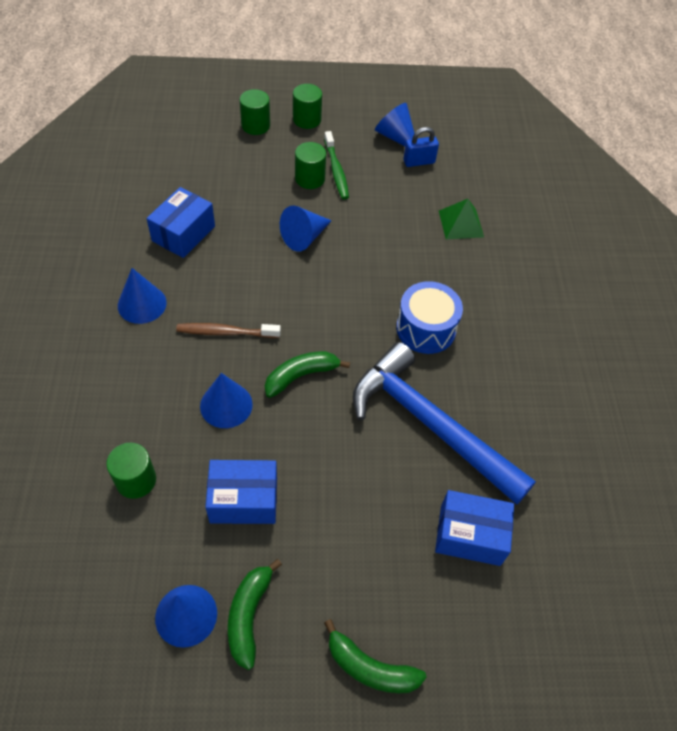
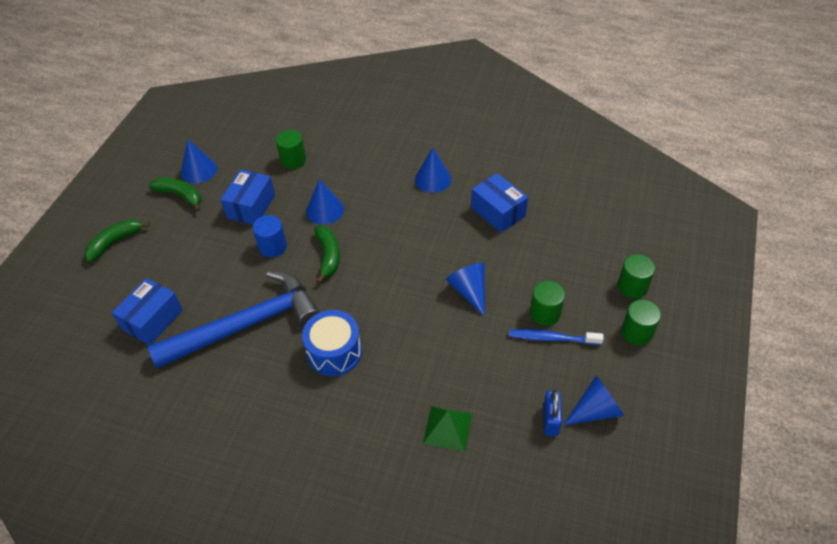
camera: 115 degrees right, 5 degrees down
(226, 332) = (387, 221): brown toothbrush -> none
(306, 443) = (272, 246): none -> blue cylinder
(336, 170) = (552, 338): green toothbrush -> blue toothbrush

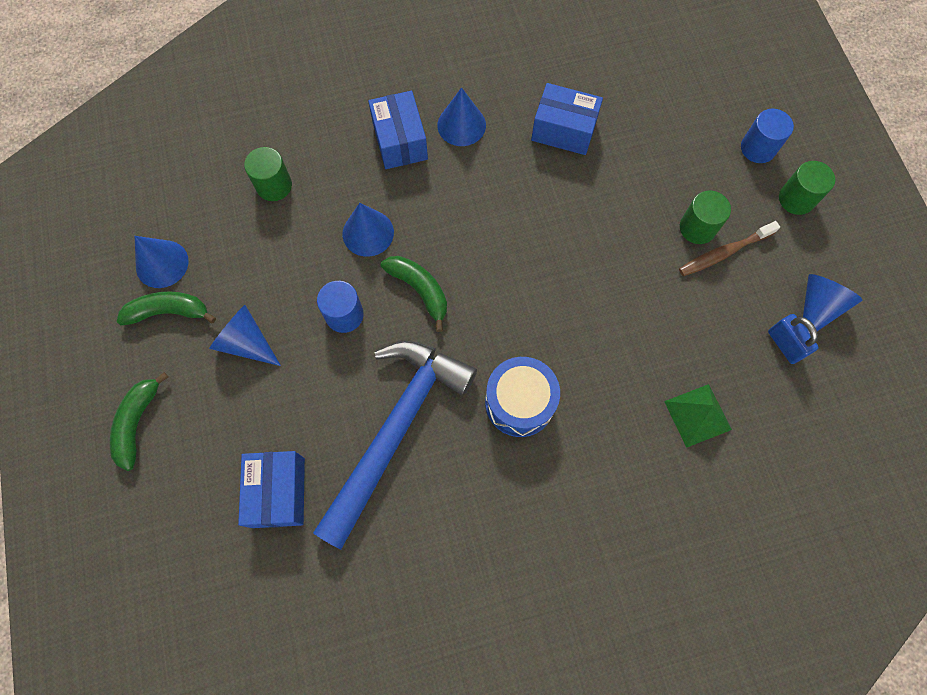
camera: 35 degrees left, 20 degrees up
(251, 206) = (273, 277): blue box -> blue box (400, 141)
(469, 291) = (604, 245): blue cone -> blue cone (246, 342)
(552, 338) = (724, 253): blue toothbrush -> brown toothbrush
(632, 286) = (758, 148): green cylinder -> blue cylinder

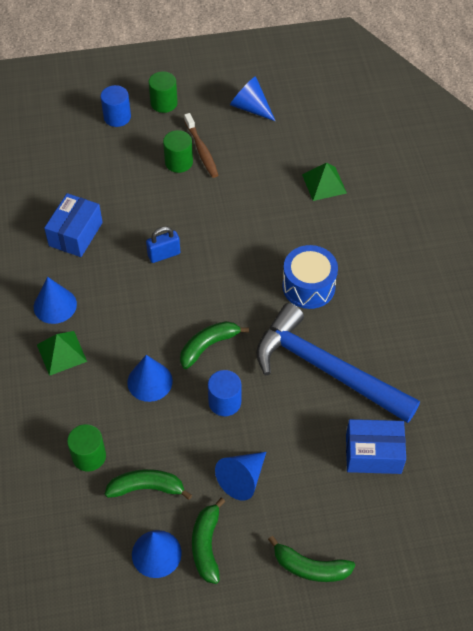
camera: 85 degrees left, 15 degrees down
(237, 245) = (147, 488): none -> green banana
(400, 141) = (61, 353): blue box -> green pyramid
(784, 344) = (276, 129): blue padlock -> blue padlock (164, 254)

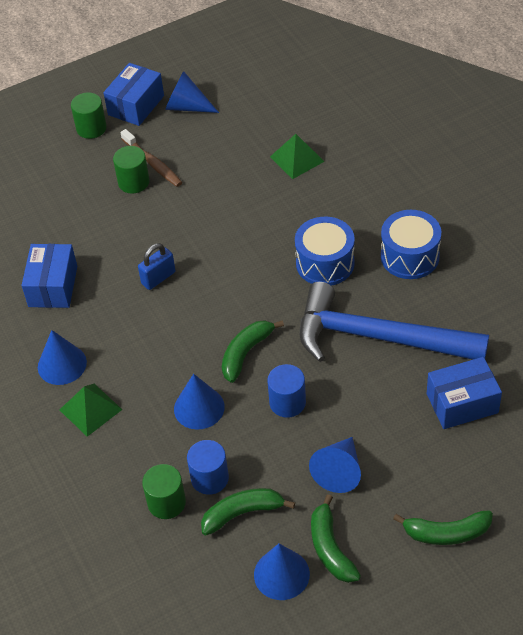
camera: 15 degrees left, 5 degrees down
(117, 117) = (46, 156): blue cylinder -> blue cylinder (209, 478)
(209, 93) = (136, 105): none -> blue box
(384, 304) = (410, 256): none -> blue drum

